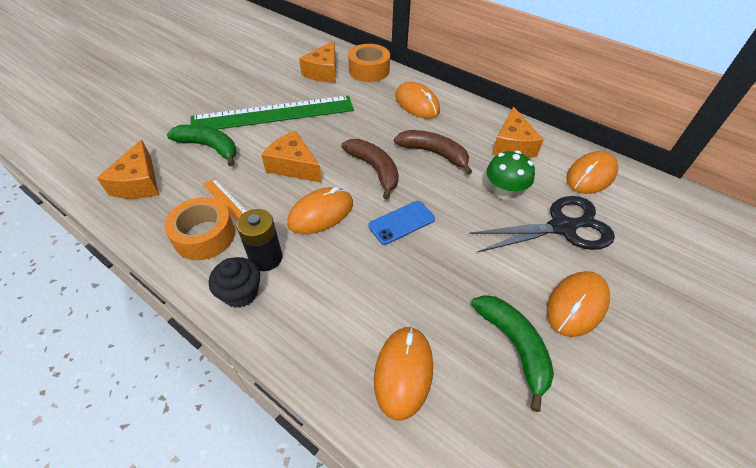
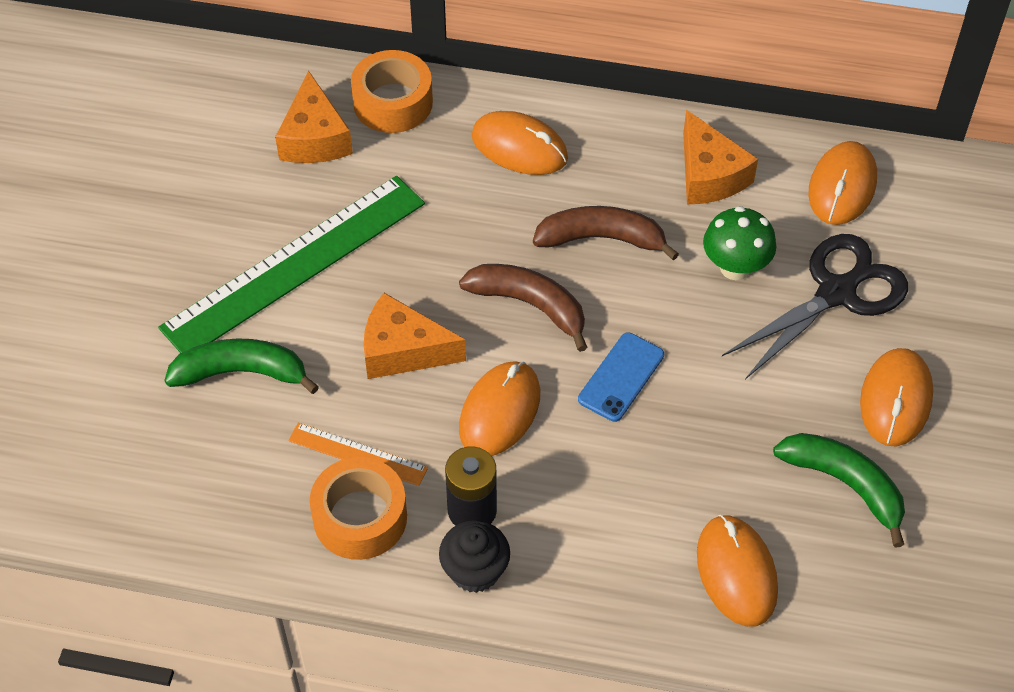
camera: 25 degrees left, 5 degrees up
(139, 183) = (184, 481): orange cheese -> none

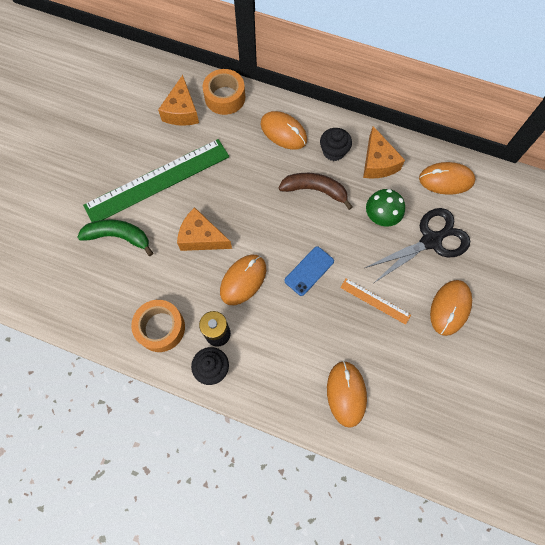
camera: 10 degrees right, 15 degrees up
(357, 454) = (167, 292): orange ruler -> orange ruler (375, 301)
(530, 305) = (270, 222): brown banana -> none
(622, 168) = (333, 151): none -> black cupcake
(842, 186) = (446, 180): orange mouse -> orange mouse turned 60 degrees clockwise
(845, 485) = (413, 353): green banana -> none

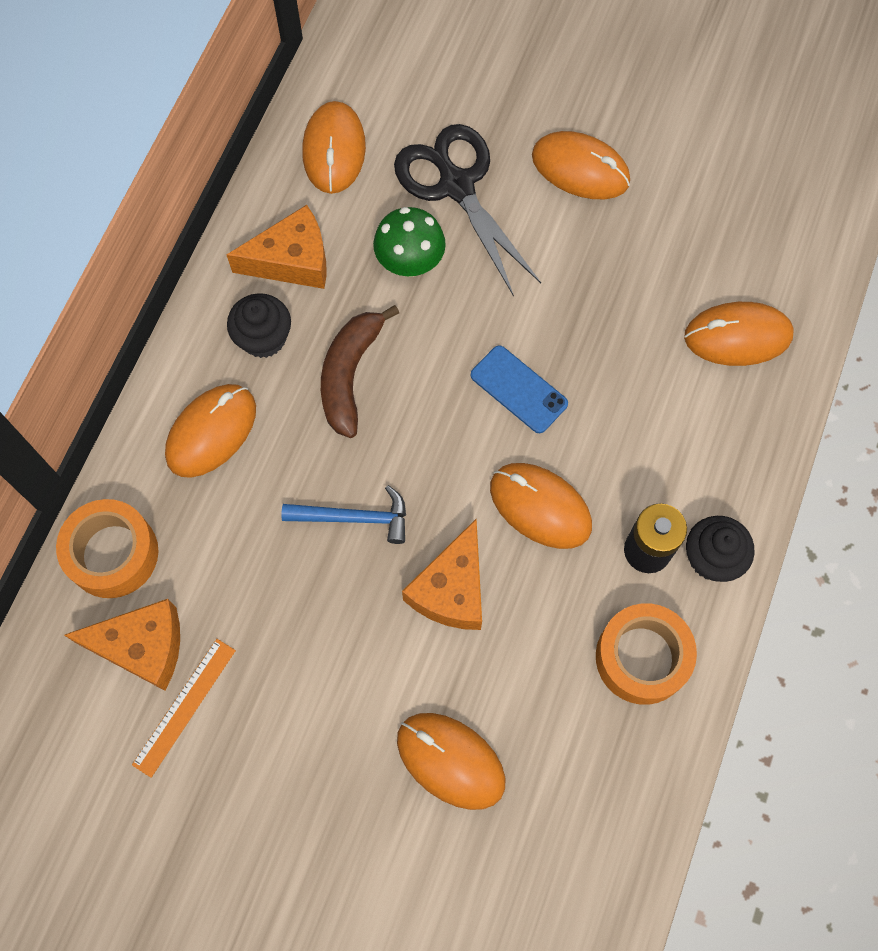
camera: 90 degrees left, 0 degrees up
(119, 237) = (450, 760): green banana -> orange mouse
(158, 181) = (319, 688): green ruler -> none
(239, 194) = (354, 518): none -> blue hammer
(375, 301) = (573, 283): orange ruler -> orange ruler (184, 707)

